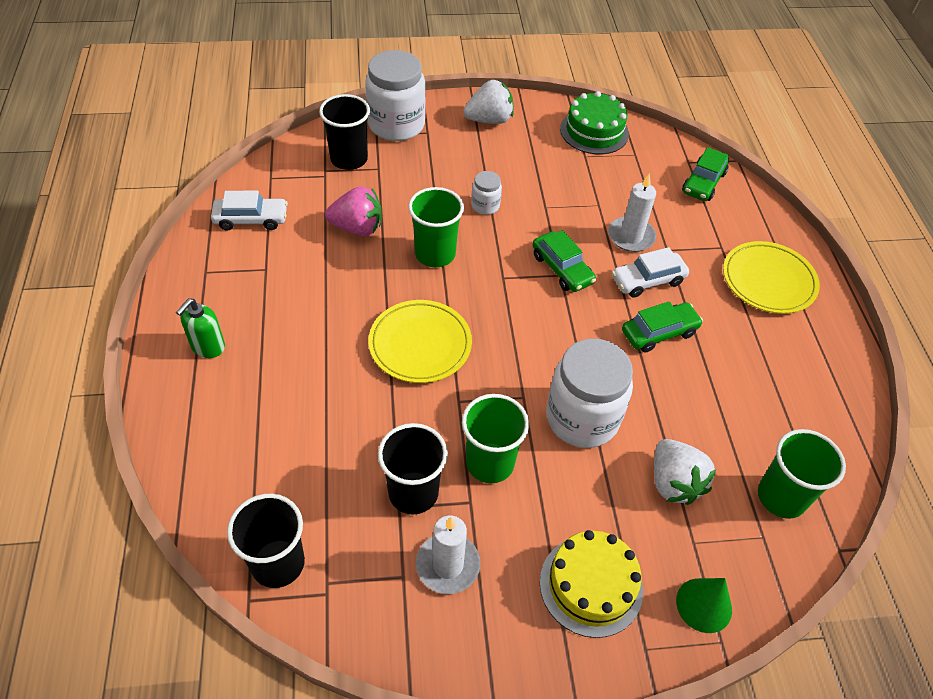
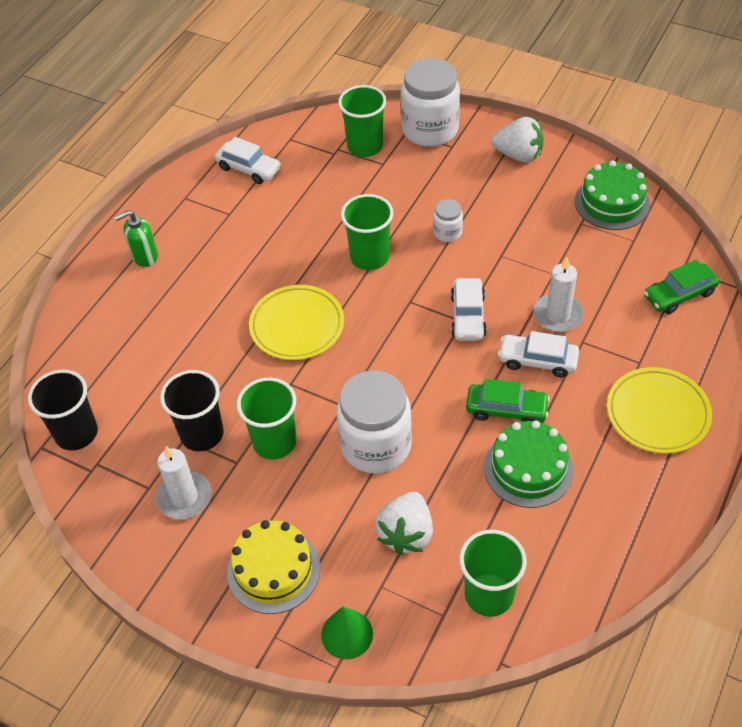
camera: 40 degrees right, 0 degrees up
(349, 159) = (365, 146): black cup -> green cup
(357, 228) = (324, 209): pink strawberry -> none
(562, 269) = (468, 316): green car -> white car
(717, 373) = (528, 468): none -> green cake

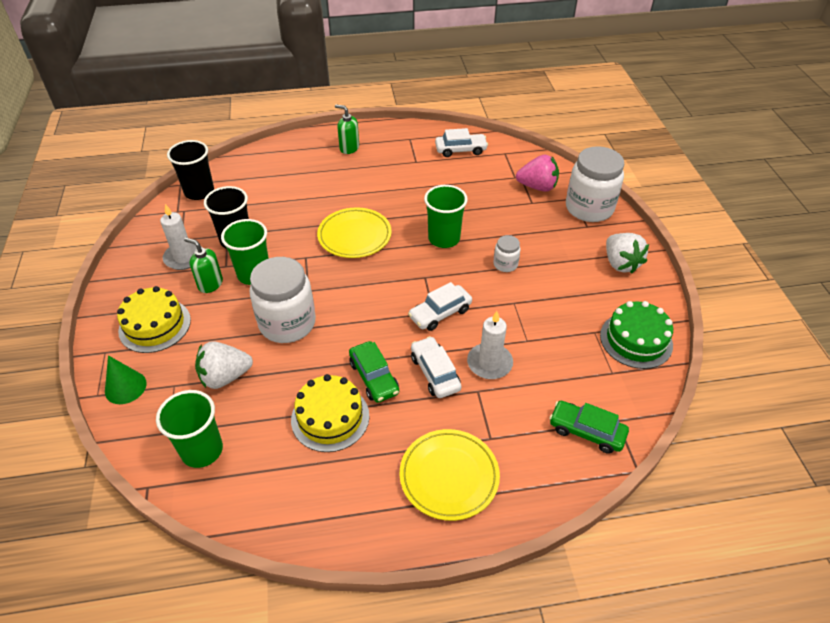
camera: 50 degrees right, 5 degrees down
(249, 168) = (460, 150): white car -> white car turned 90 degrees counterclockwise
(253, 489) = (210, 284): none -> green soap dispenser
(365, 146) = (537, 187): green cup -> pink strawberry
(528, 468) = (330, 417): green cake -> yellow cake

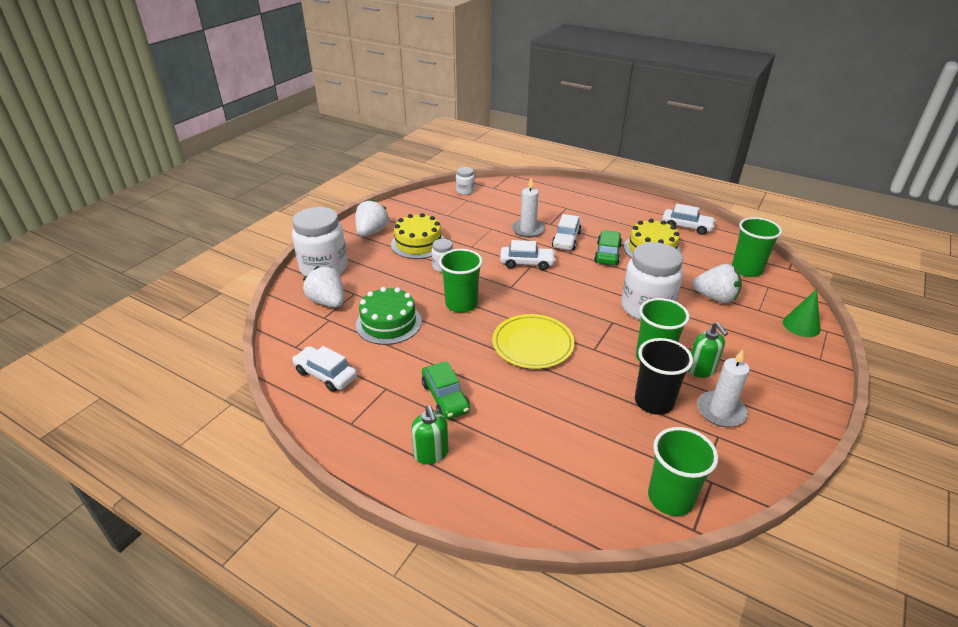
camera: 140 degrees left, 10 degrees down
(155, 325) = (768, 359): yellow cake -> yellow cake (418, 243)
(199, 192) = (670, 498): black cup -> green cup
(311, 501) = (686, 227): none -> white car
(449, 476) = (603, 206): yellow plate -> none
(537, 187) = (328, 302): pink strawberry -> white strawberry
(586, 431) = (514, 191): green car -> green car (445, 397)
(636, 340) = (432, 203): green cake -> green cake (388, 323)
(637, 388) = (465, 191): none -> white jar

